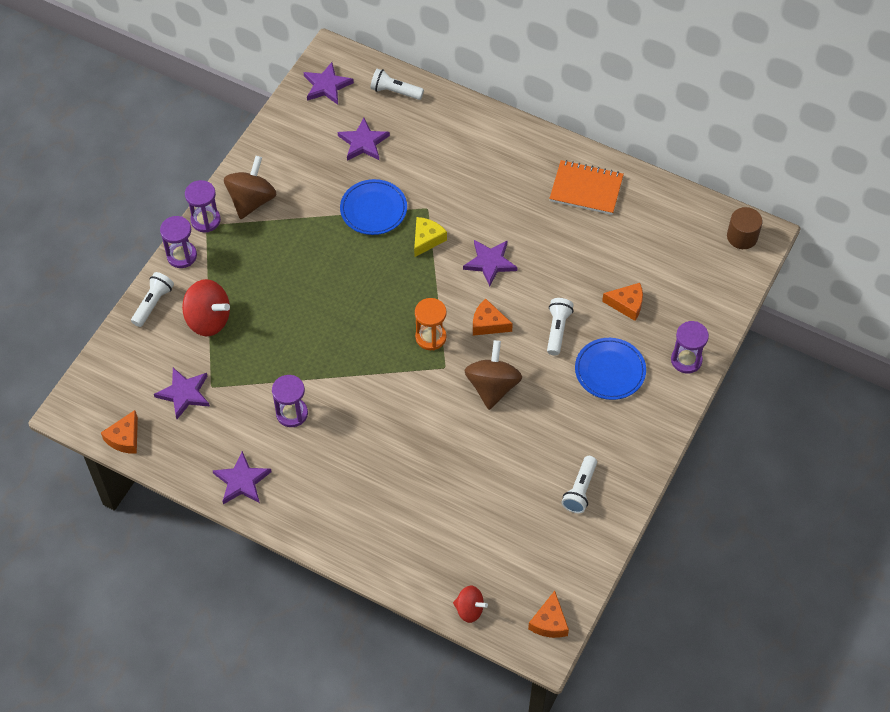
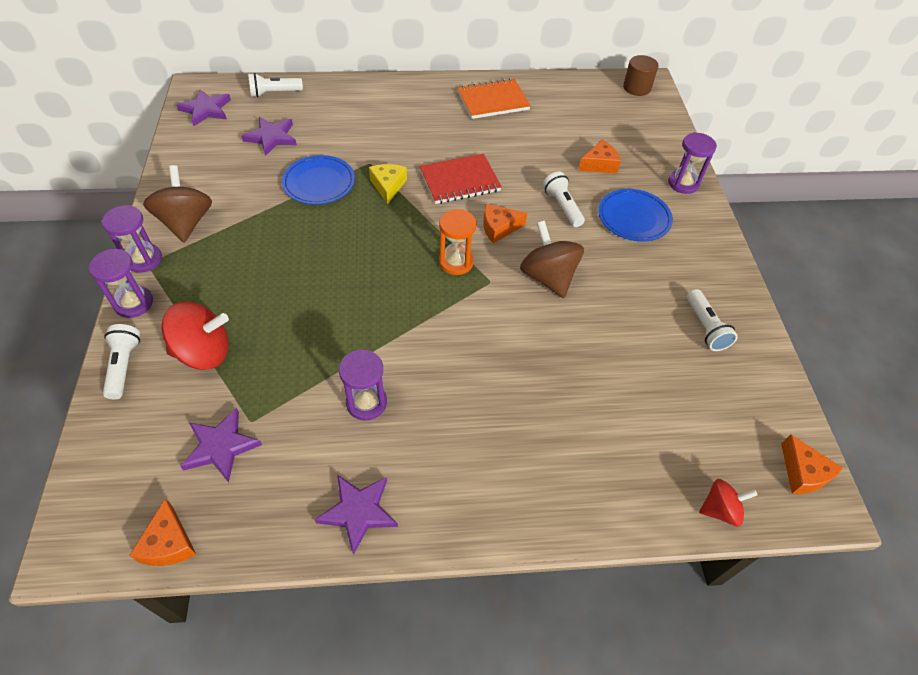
camera: 35 degrees left, 5 degrees down
(490, 263) = (460, 181): purple star -> red notebook

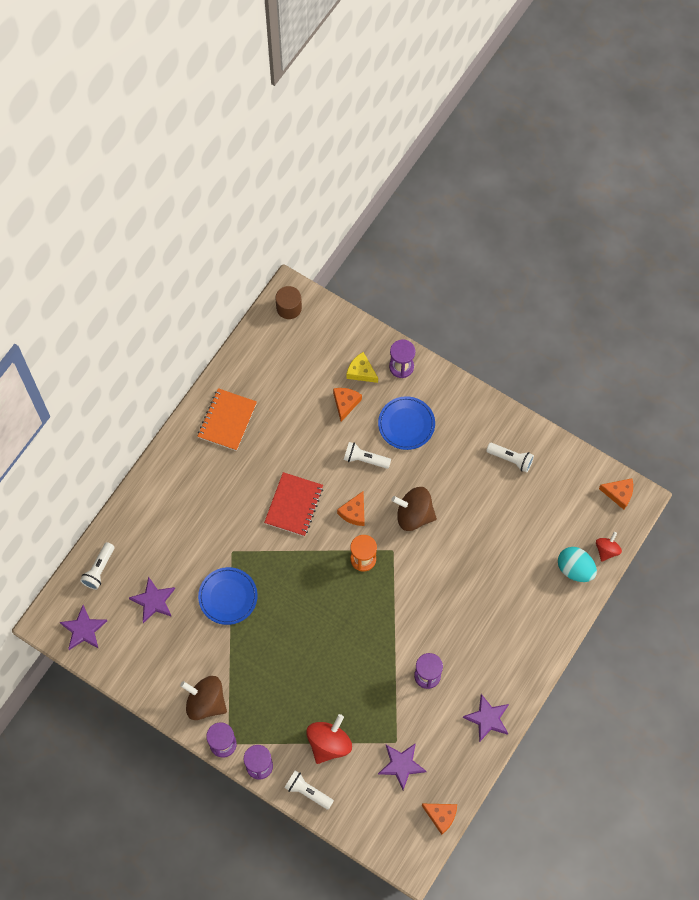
camera: 50 degrees left, 15 degrees up
(388, 186) = (264, 554): yellow cheese -> yellow cheese (361, 372)
(655, 486) = (575, 569): none -> turquoise egg

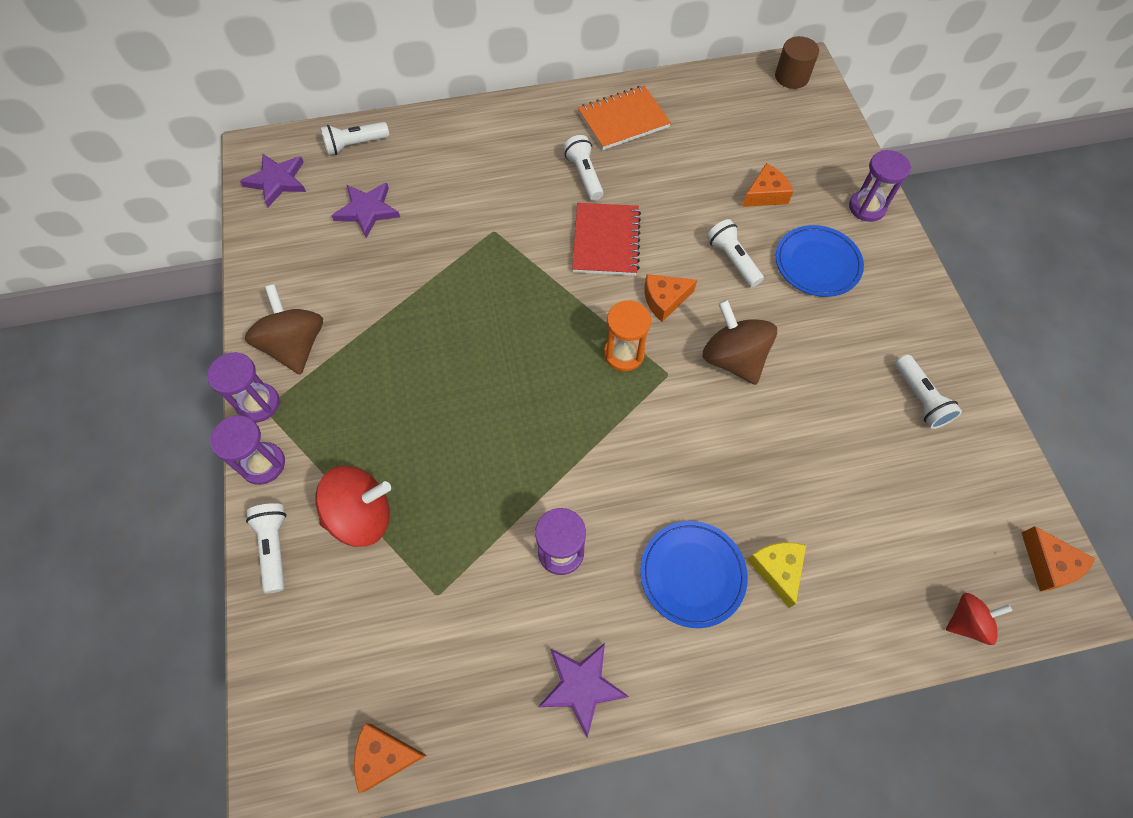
camera: 45 degrees right, 5 degrees down
(228, 597) = (440, 267): blue plate -> blue plate (692, 574)
(243, 475) = (584, 175): none -> white flashlight
(294, 505) = (606, 241): red notebook -> red notebook turned 60 degrees counterclockwise
(361, 372) = (814, 180): yellow cheese -> yellow cheese (777, 569)
(401, 765) = (411, 631): purple star -> none
(441, 816) = (384, 756): orange cheese -> orange cheese turned 105 degrees clockwise
(575, 569) = (894, 605): turquoise egg -> none

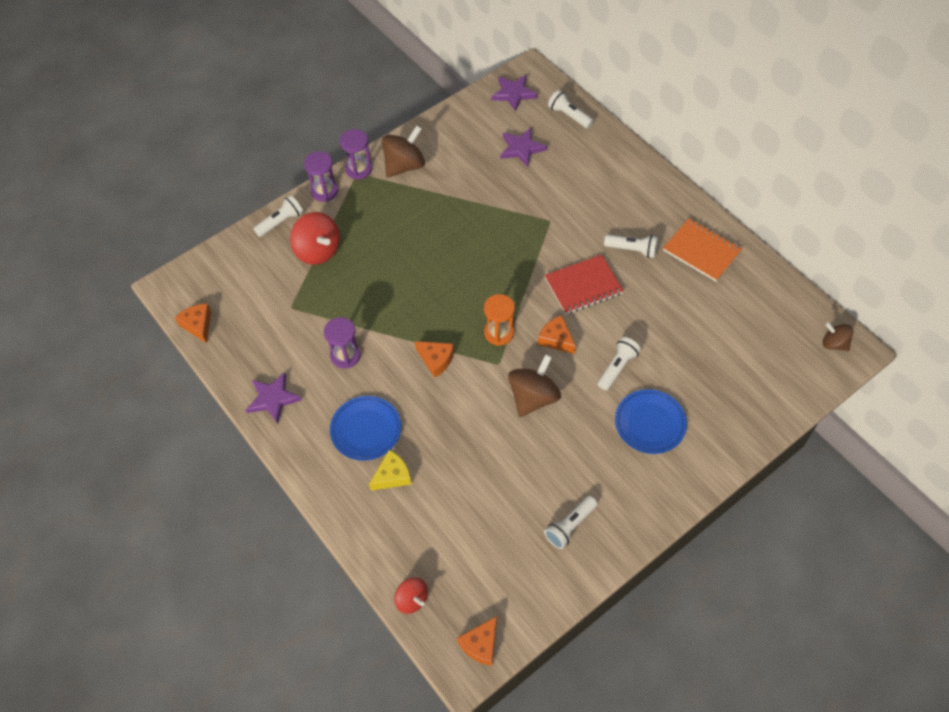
camera: 65 degrees right, 5 degrees down
(584, 175) = (632, 250): white flashlight -> white flashlight turned 60 degrees clockwise
(765, 194) = (694, 367): orange cheese -> orange cheese (436, 360)
(791, 77) = (834, 344): brown cylinder -> brown spinning top
(867, 207) = (728, 440): purple hourglass -> none

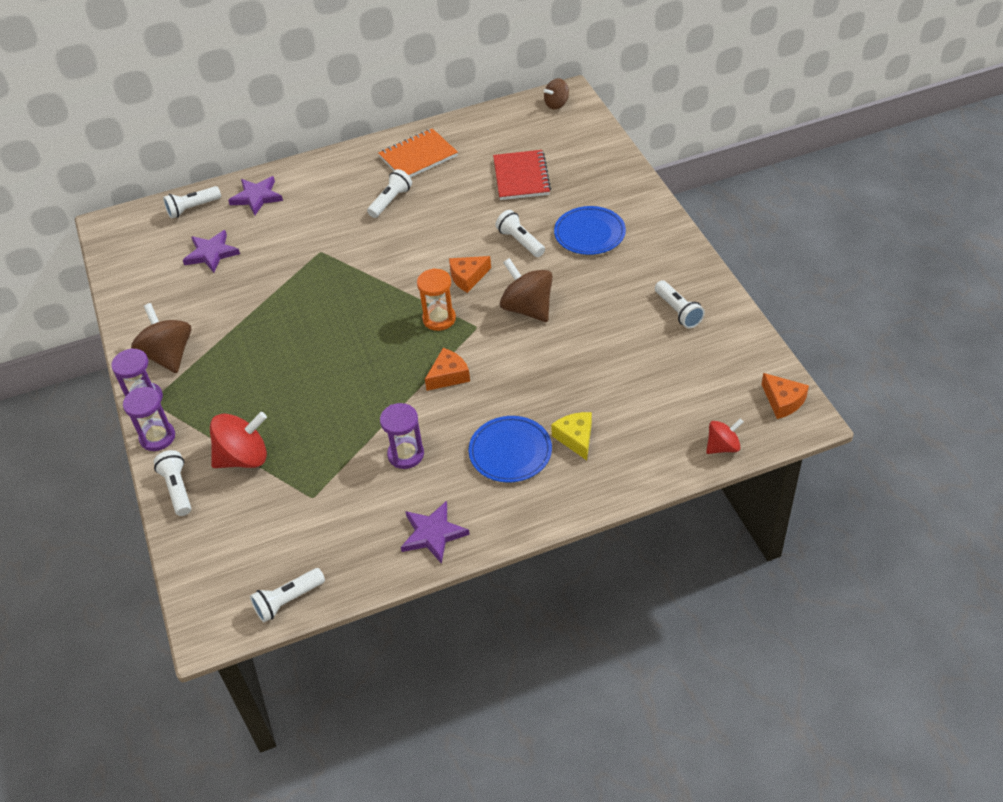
camera: 70 degrees left, 10 degrees down
(198, 325) = (288, 600): orange cheese -> white flashlight
(513, 93) = (130, 244): purple star -> purple star (257, 197)
(583, 286) = (415, 244): red notebook -> red notebook (521, 177)

